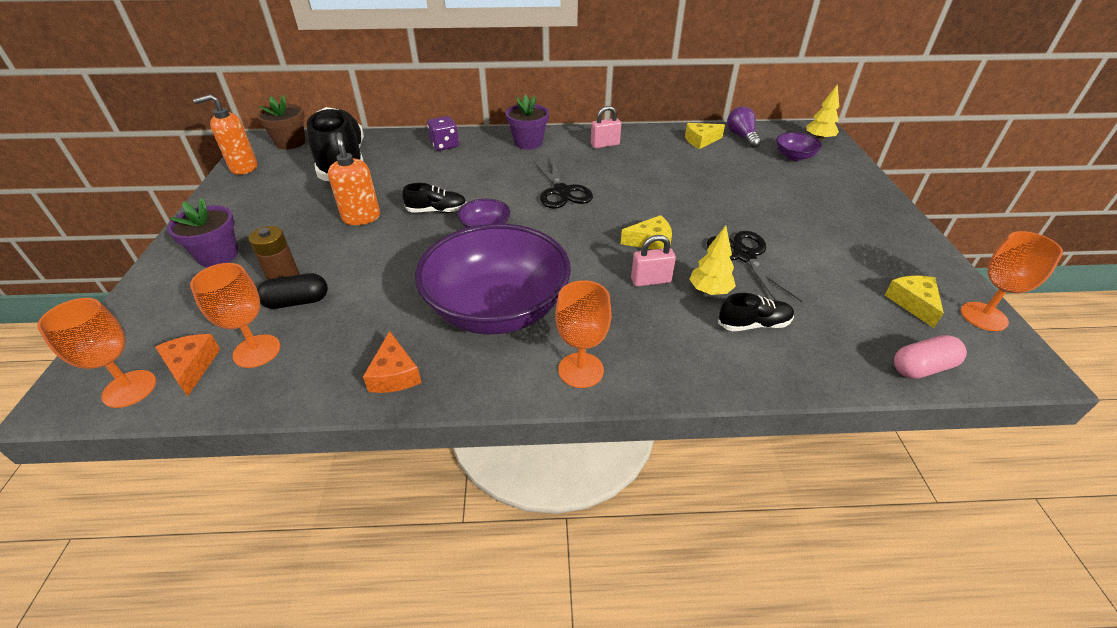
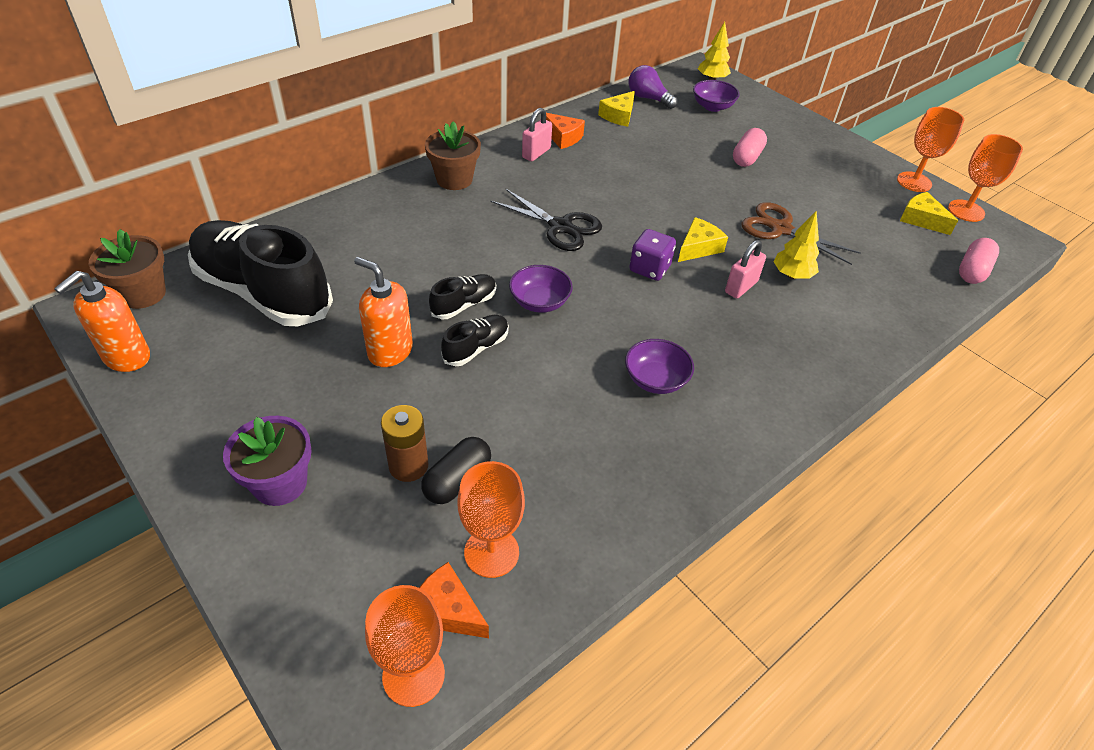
camera: 40 degrees left, 5 degrees up
(395, 374) = (650, 491): orange cheese -> orange cheese (562, 137)
(445, 145) = (362, 218): purple dice -> purple dice (649, 268)
(497, 309) = (655, 380): purple bowl -> purple bowl, size x0.42
(528, 143) = (454, 179): purple flower pot -> brown flower pot
(581, 370) = (783, 397): orange goblet -> orange goblet (914, 182)
(744, 256) = (780, 229): black scissors -> brown scissors
(753, 324) = (850, 290): black shoe -> black shoe (476, 348)
(780, 198) = (747, 157): none -> pink capsule

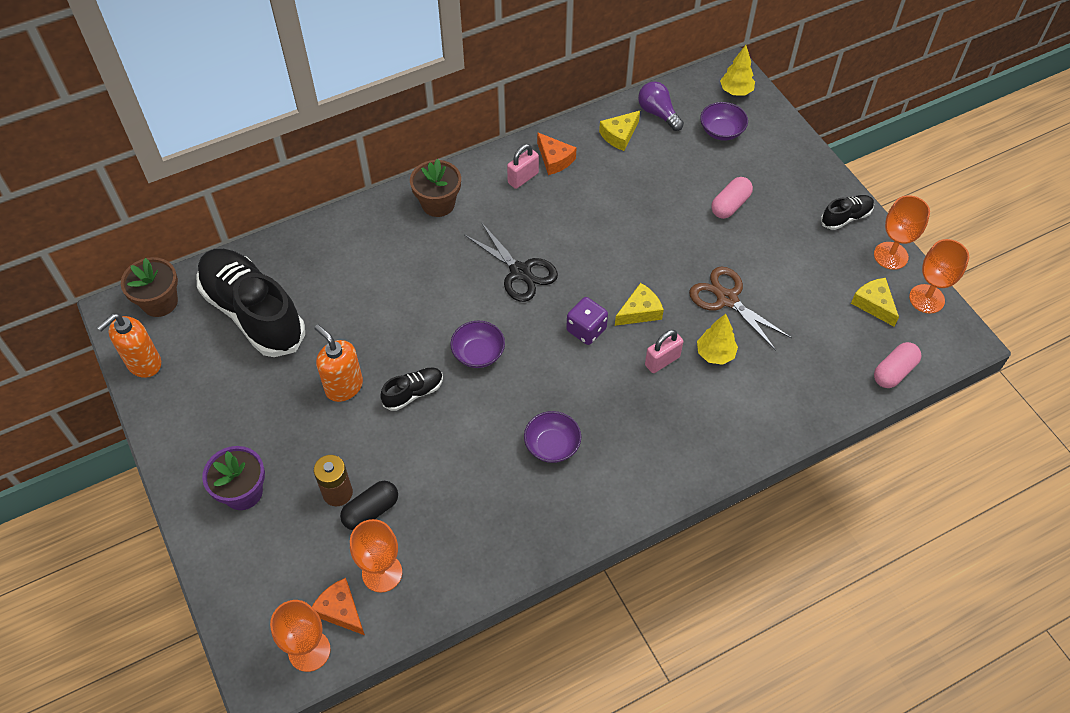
camera: 15 degrees right, 10 degrees up
(464, 305) = (414, 348): black shoe -> black shoe (846, 217)

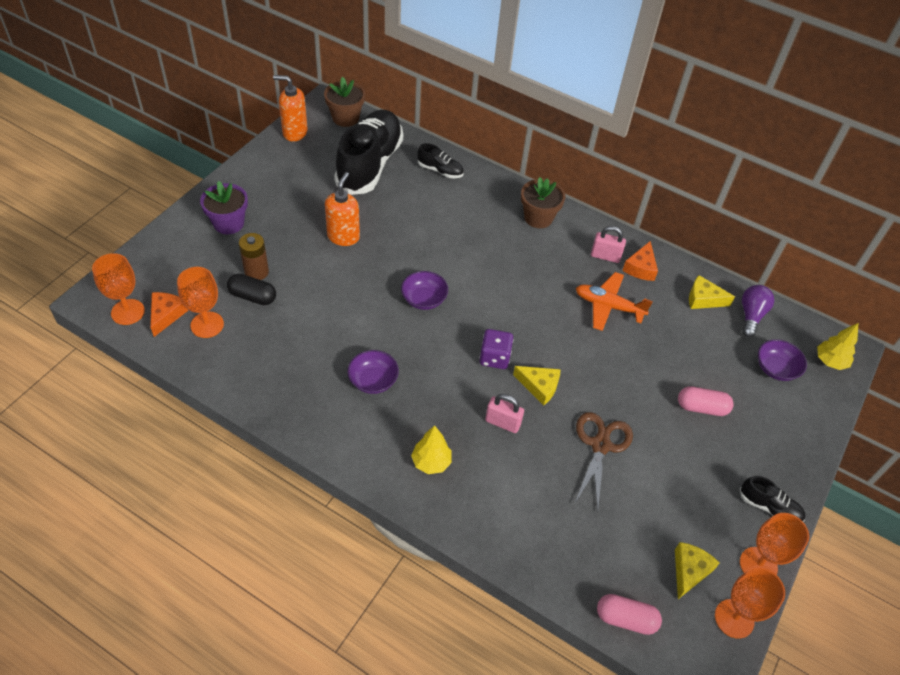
camera: 55 degrees right, 5 degrees down
(413, 393) = (364, 277): black shoe -> black shoe (440, 170)
(520, 272) = (516, 293): black scissors -> none
(583, 209) = (608, 306): none -> orange plane
(715, 354) = (537, 459): yellow tree -> yellow tree (431, 462)

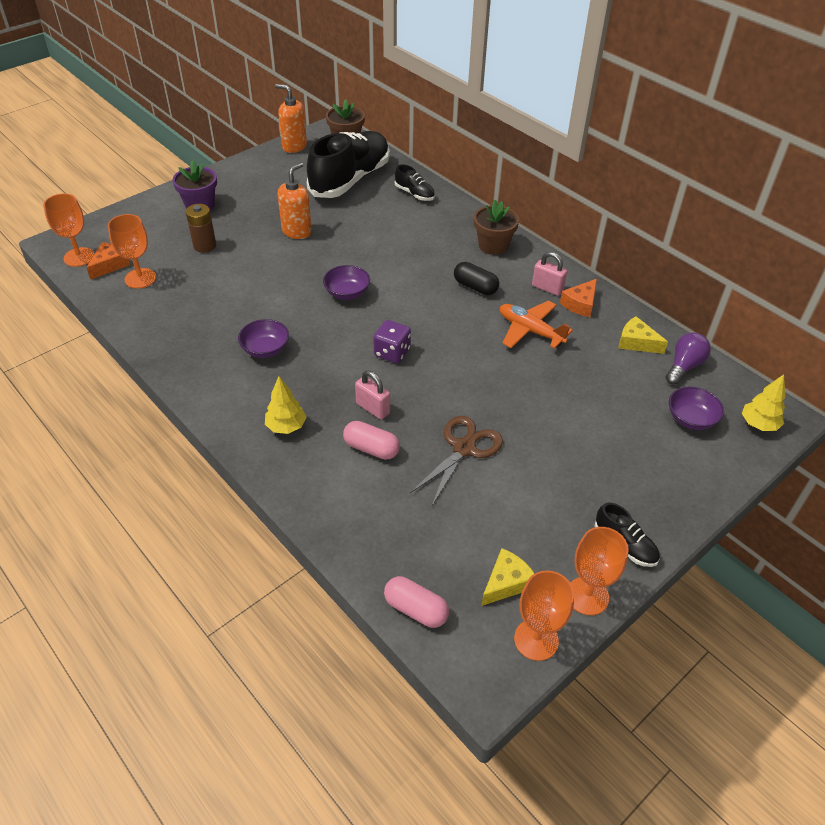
camera: 20 degrees right, 5 degrees down
(253, 296) = (191, 264): black capsule -> black capsule (475, 287)
(539, 386) = (425, 385): yellow cheese -> none
(701, 407) = (590, 437): pink capsule -> pink capsule (371, 448)

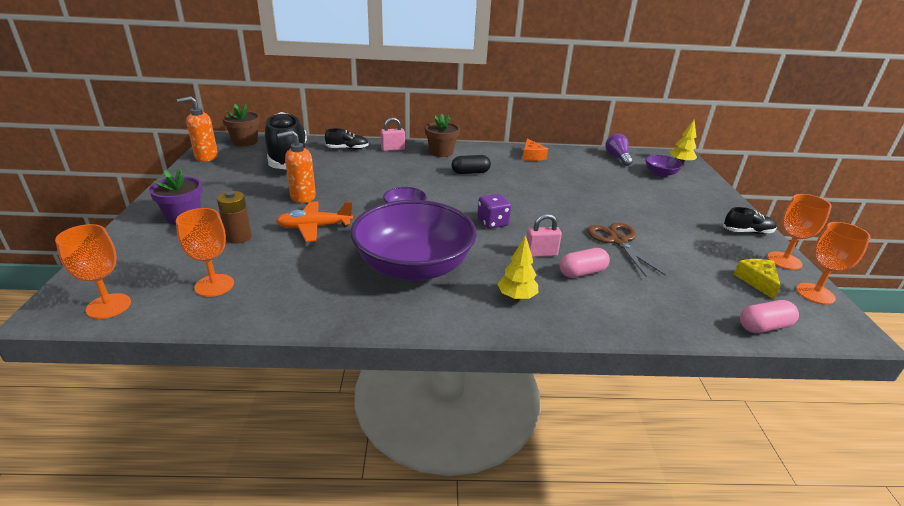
camera: 50 degrees left, 15 degrees down
(109, 265) = (160, 293): orange cheese -> none
(265, 349) = (413, 267): purple bowl -> purple bowl, size x2.37
(297, 231) = (302, 197): orange soap dispenser -> orange soap dispenser turned 90 degrees counterclockwise
(530, 330) = (534, 177): orange plane -> orange plane (314, 227)
(547, 288) = (504, 157): pink padlock -> pink padlock (393, 149)
(636, 342) = (583, 158): yellow cheese -> none

